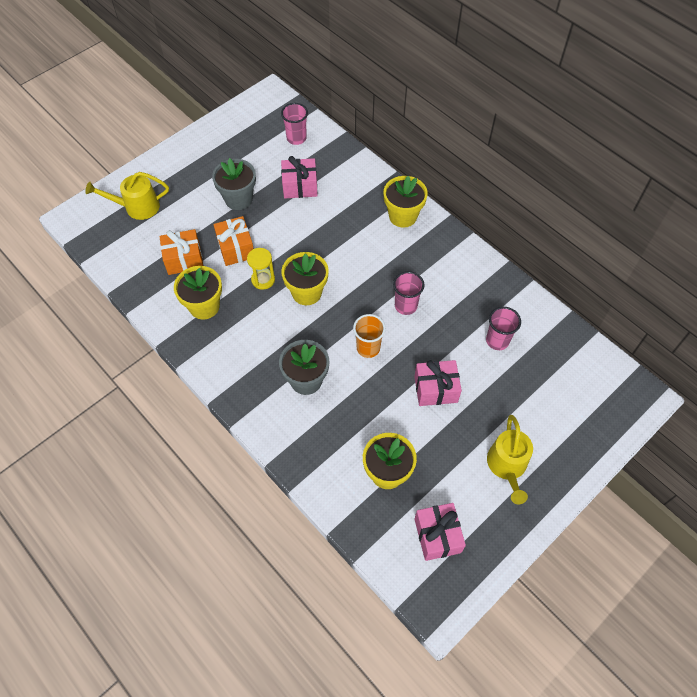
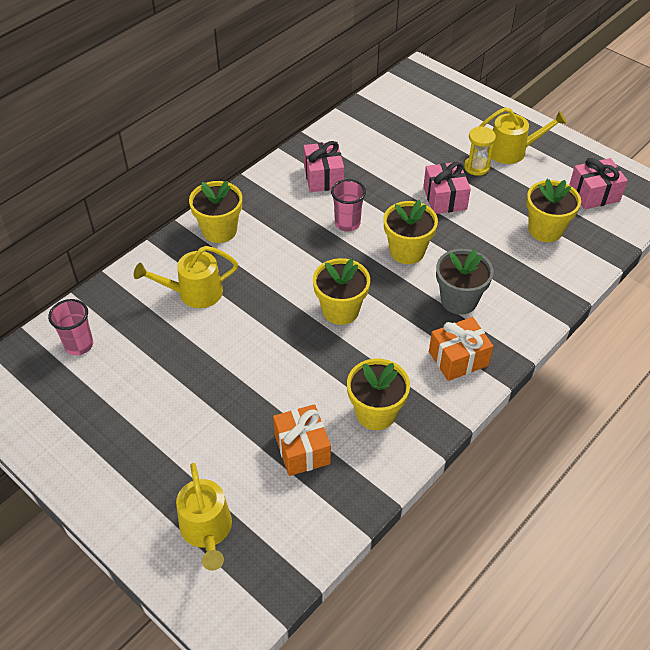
camera: 95 degrees left, 10 degrees down
(236, 248) = (279, 391): orange gift -> orange gift (458, 358)
(238, 199) = (191, 399): grey flower pot -> none
(263, 279) = (326, 355): yellow hourglass -> yellow hourglass (476, 167)
(300, 186) = (170, 332): pink gift -> pink gift (323, 177)
(337, 200) = (194, 293): none -> yellow watering can
(368, 348) = (407, 251): orange cup -> yellow flower pot
(497, 340) = (379, 156): pink cup -> none

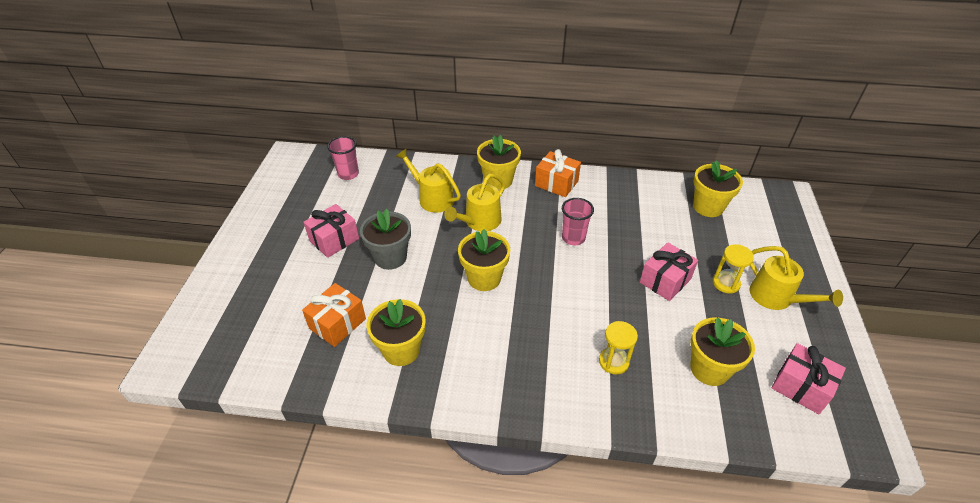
camera: 55 degrees right, 5 degrees down
(207, 530) = (238, 309): yellow watering can -> yellow watering can (479, 222)
(323, 177) = (605, 202): pink gift -> pink gift (334, 240)
(407, 251) = (582, 286): yellow flower pot -> yellow flower pot (708, 207)
(458, 358) = (499, 377): orange gift -> orange gift (556, 183)
(459, 300) = (562, 346): grey flower pot -> grey flower pot (390, 257)
(498, 278) = (613, 361): none -> yellow hourglass

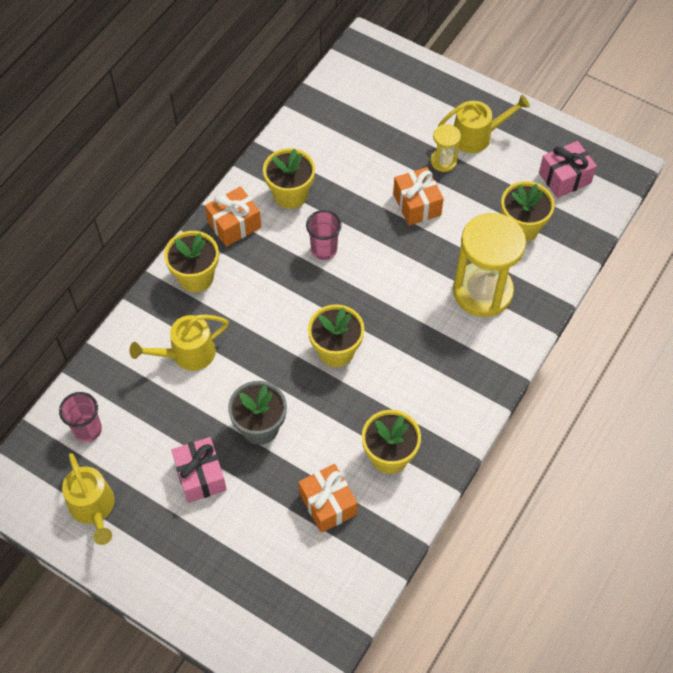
camera: 65 degrees left, 15 degrees up
(479, 222) = (253, 322): yellow watering can -> yellow watering can (93, 508)
(613, 361) = (482, 291): yellow hourglass -> yellow hourglass, size x2.11
(665, 280) = (417, 204): pink gift -> orange gift
(708, 207) = (345, 115): yellow flower pot -> yellow flower pot (290, 195)

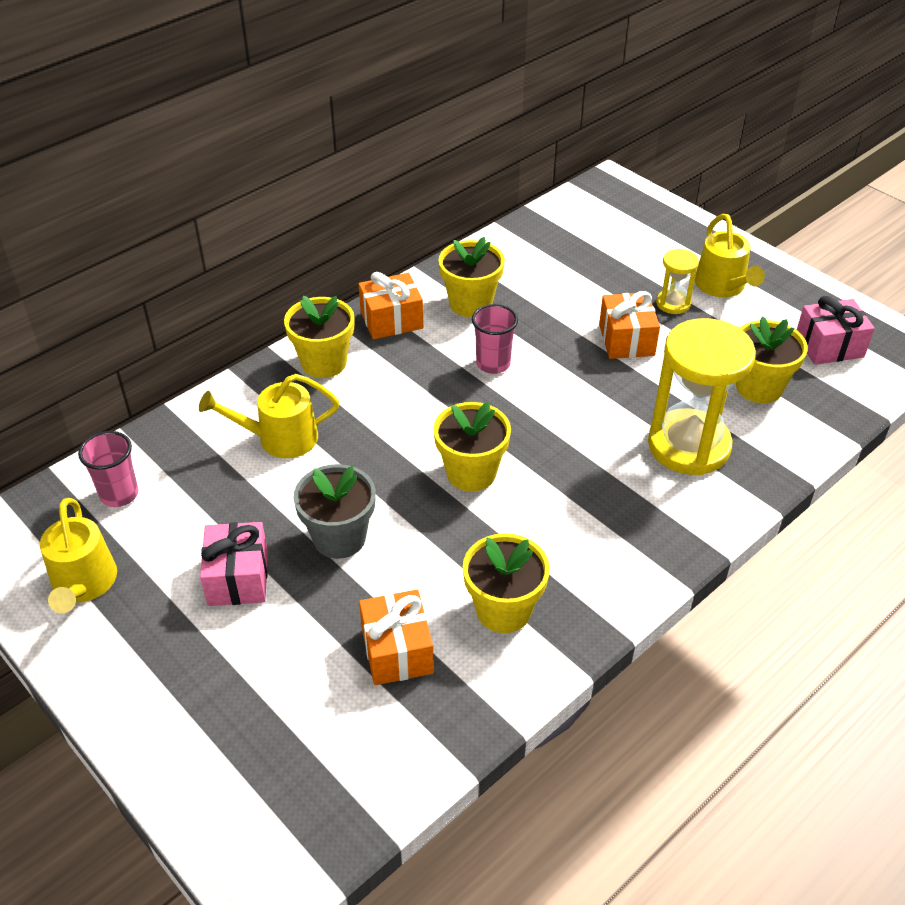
camera: 15 degrees right, 15 degrees down
(476, 136) = (722, 286): yellow watering can -> yellow watering can turned 75 degrees clockwise

